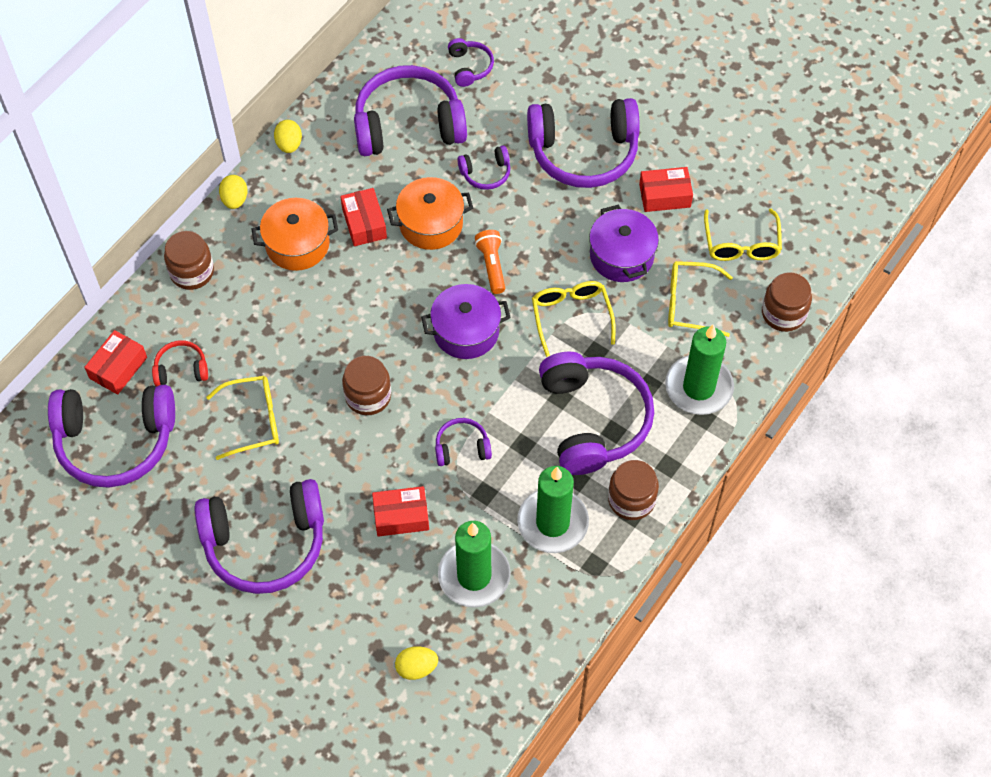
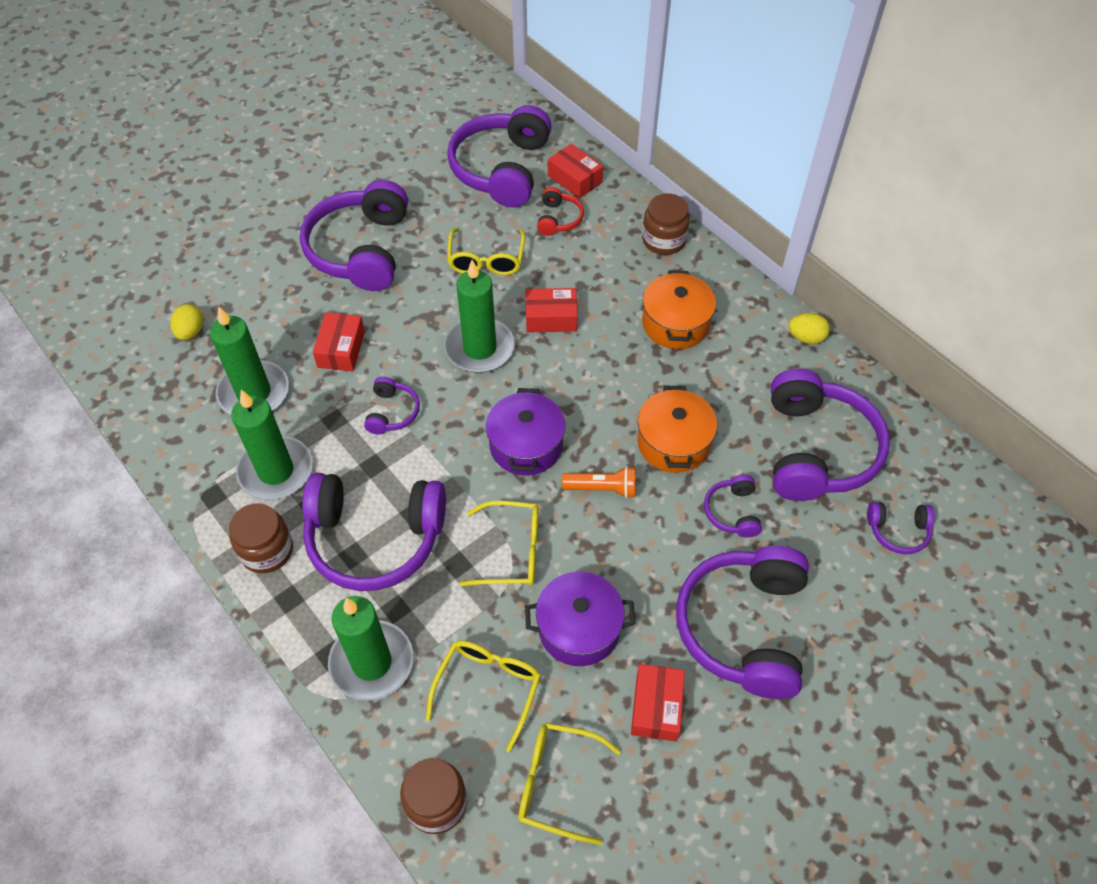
camera: 105 degrees right, 5 degrees down
(235, 200) = (742, 283): yellow egg -> none
(364, 223) = (688, 383): red box -> red box (551, 318)
(368, 396) = (480, 348): brown jar -> green candle

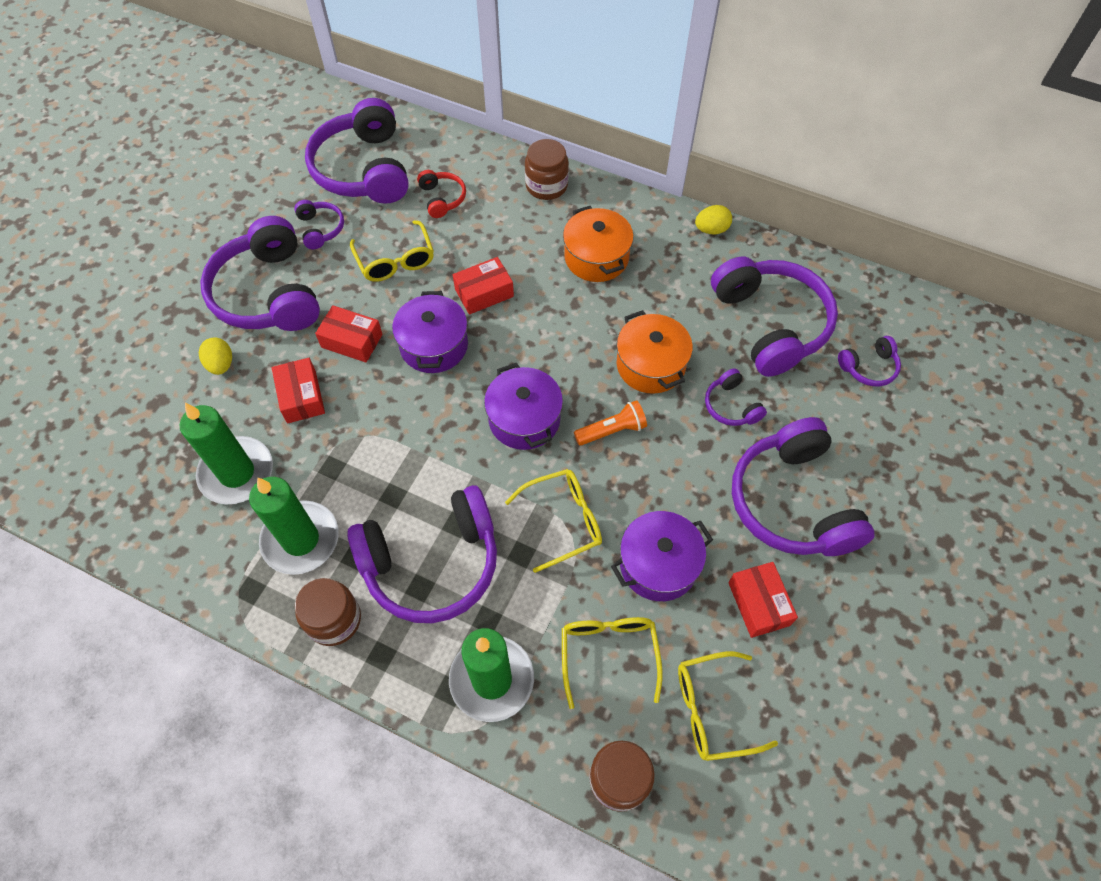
camera: 25 degrees left, 5 degrees up
(191, 332) = (137, 438): yellow egg -> yellow egg (221, 364)
(392, 412) = (384, 438): purple headphones -> purple headphones (320, 229)
(480, 348) = (434, 345): green candle -> purple pot
(575, 179) = (437, 156): red box -> red box (351, 341)

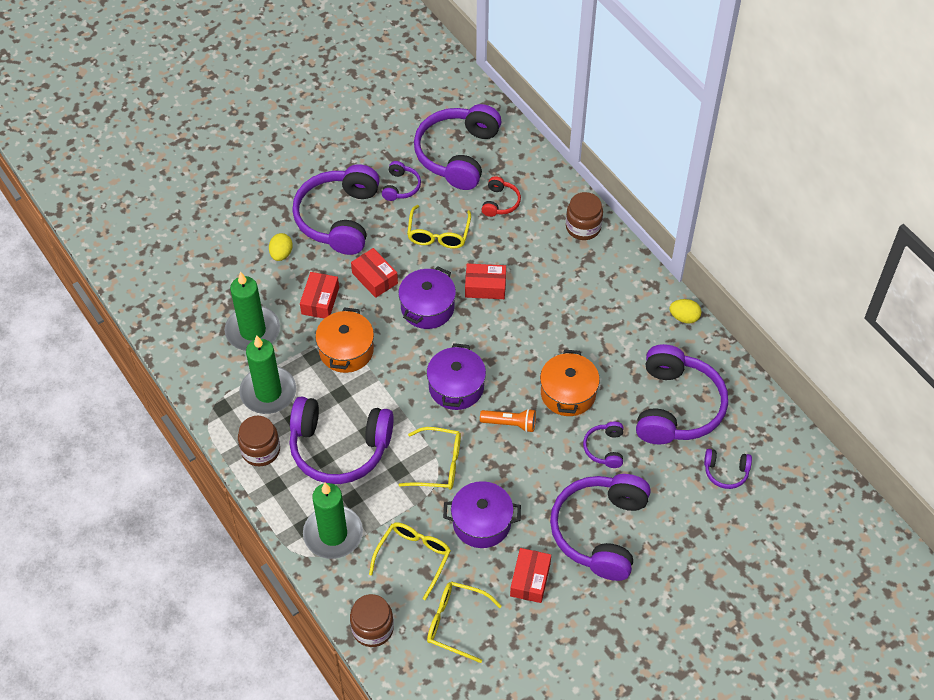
camera: 30 degrees right, 5 degrees down
(596, 257) = (583, 298): orange pot -> orange pot (346, 350)

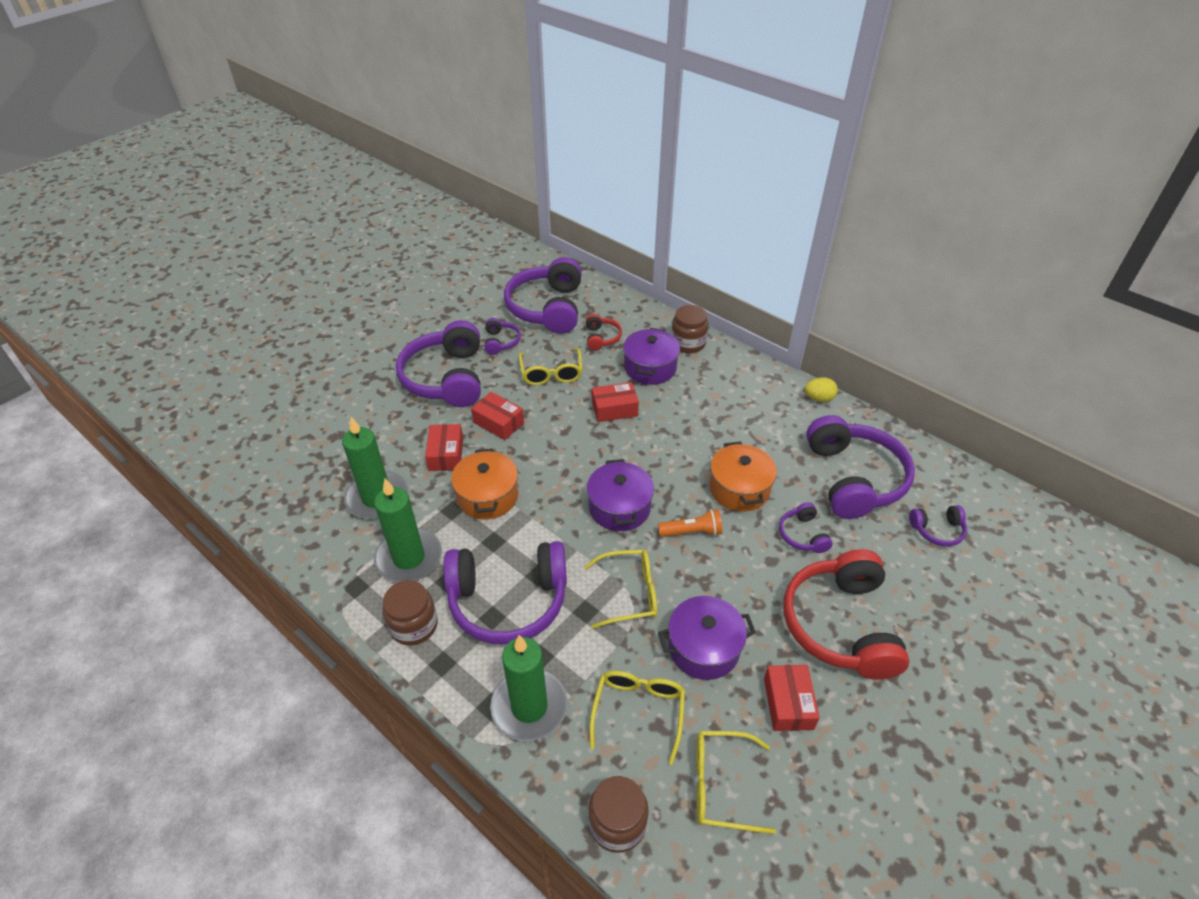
camera: 15 degrees left, 10 degrees down
(281, 254) = (393, 419): yellow egg -> none
(427, 308) = (562, 439): purple pot -> purple pot (650, 368)
(600, 531) = (841, 625): purple headphones -> red headphones

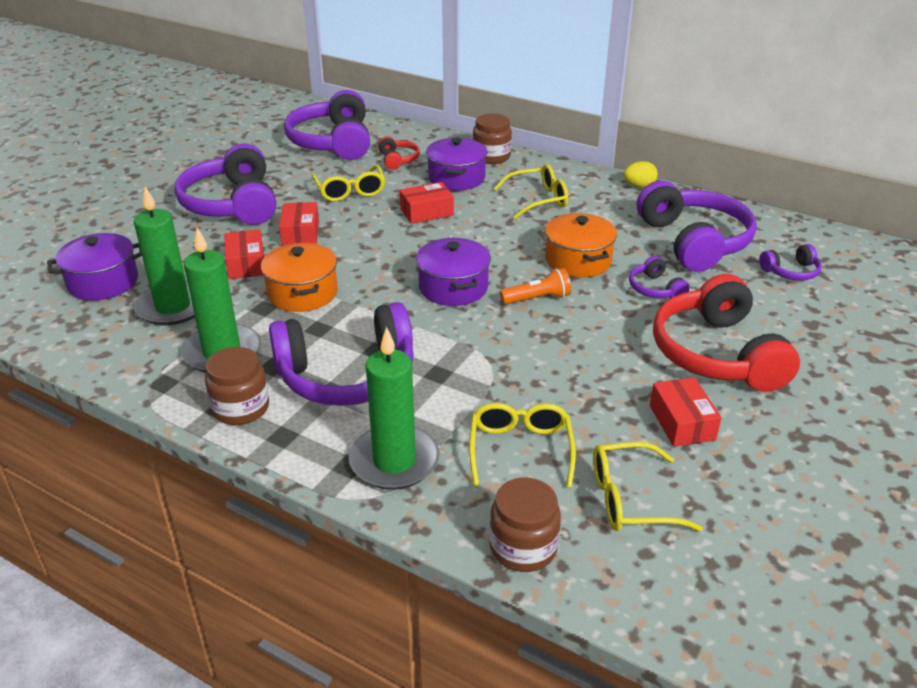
camera: 10 degrees left, 10 degrees down
(498, 423) = (300, 234): red box -> red box turned 60 degrees clockwise
(501, 342) = (288, 171): purple headphones -> none
(630, 593) = (483, 354): yellow glasses -> yellow glasses (538, 199)
(703, 648) = (577, 389): purple pot -> purple pot (103, 282)

